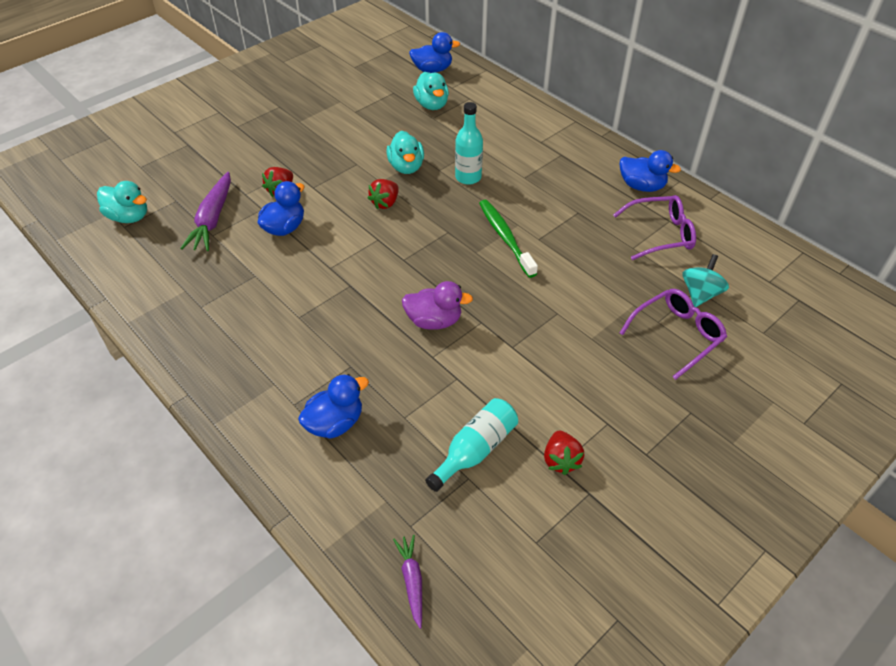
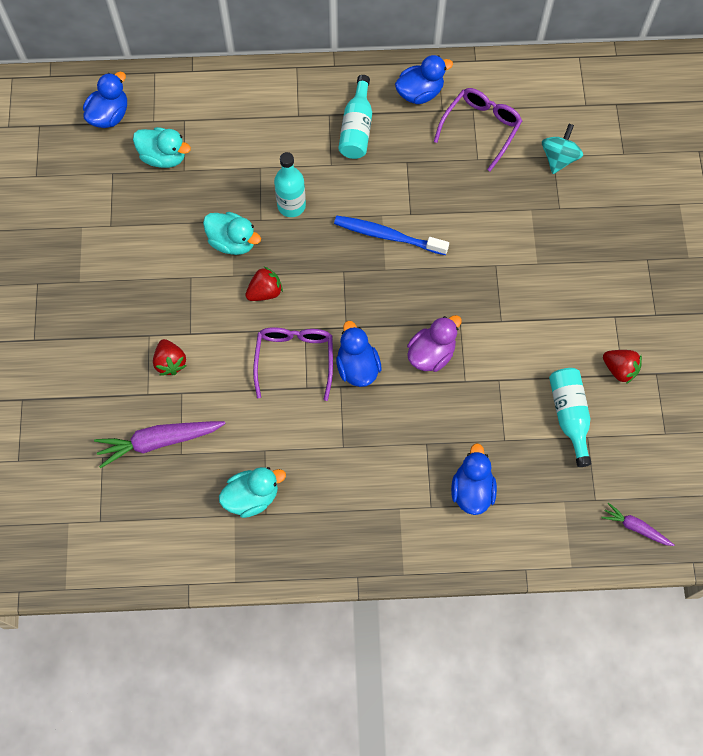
camera: 50 degrees left, 20 degrees up
(129, 217) = (89, 510): turquoise duck -> turquoise duck (252, 496)
(212, 219) = (159, 441): purple carrot -> purple carrot turned 120 degrees clockwise
(284, 228) = (224, 390): blue duck -> blue duck (357, 367)
(385, 203) = (265, 292): red strawberry -> red strawberry turned 105 degrees counterclockwise
(505, 237) = (387, 236): green toothbrush -> blue toothbrush
(569, 173) = (357, 128): none -> turquoise bottle
(677, 335) = (581, 208): purple glasses -> purple glasses (294, 359)
(700, 294) = (558, 158): turquoise spinning top -> turquoise spinning top turned 45 degrees clockwise

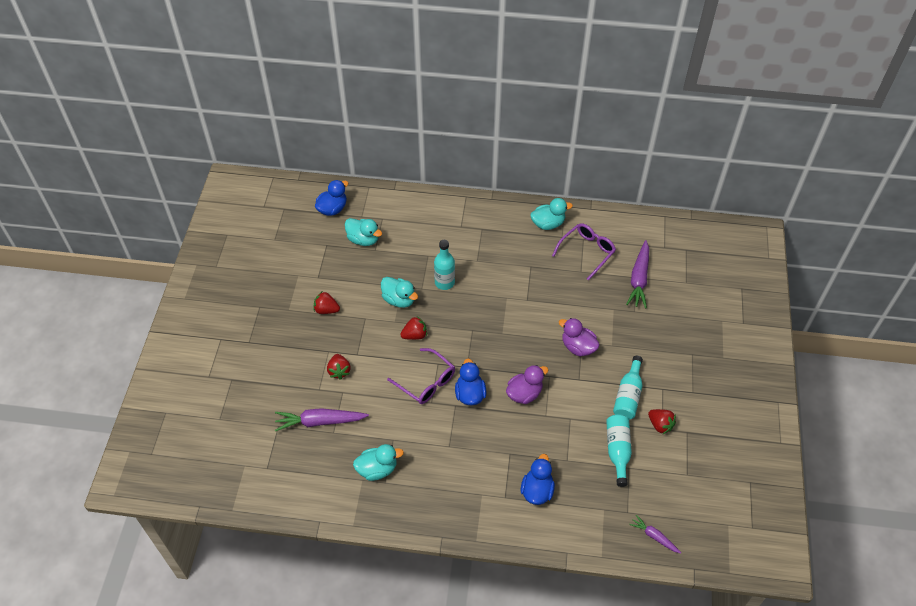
camera: 10 degrees right, 15 degrees down
(133, 273) = (326, 310): none -> red strawberry
(294, 359) = (426, 382): purple glasses -> purple glasses turned 120 degrees clockwise
(357, 128) = (500, 240): turquoise bottle -> turquoise bottle (628, 396)
(387, 236) = (508, 311): blue toothbrush -> none
(420, 93) = (548, 224): blue duck -> turquoise duck
(492, 273) = (578, 347): none -> purple duck
(558, 158) = (639, 279): turquoise spinning top -> purple carrot

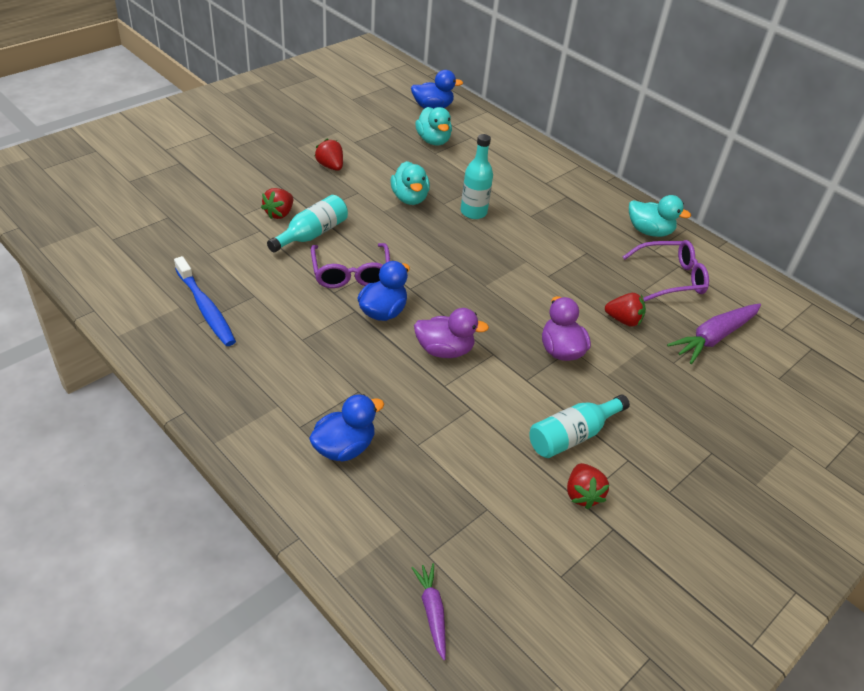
camera: 35 degrees right, 10 degrees down
(320, 422) = (208, 237): purple carrot -> none
(377, 469) = (206, 308): turquoise duck -> blue toothbrush
(415, 335) = (389, 232): red strawberry -> red strawberry (623, 320)
(617, 450) = (493, 480): turquoise bottle -> turquoise bottle (312, 234)

